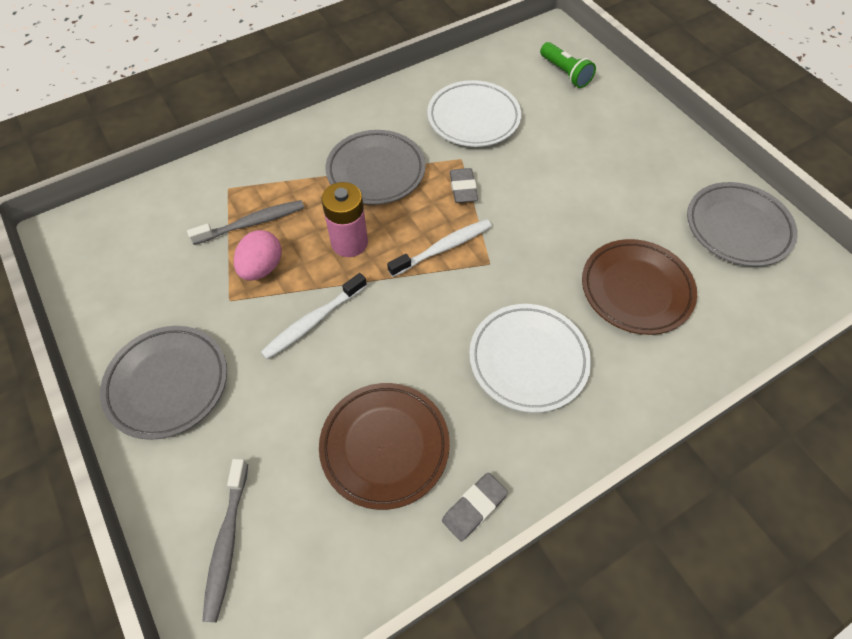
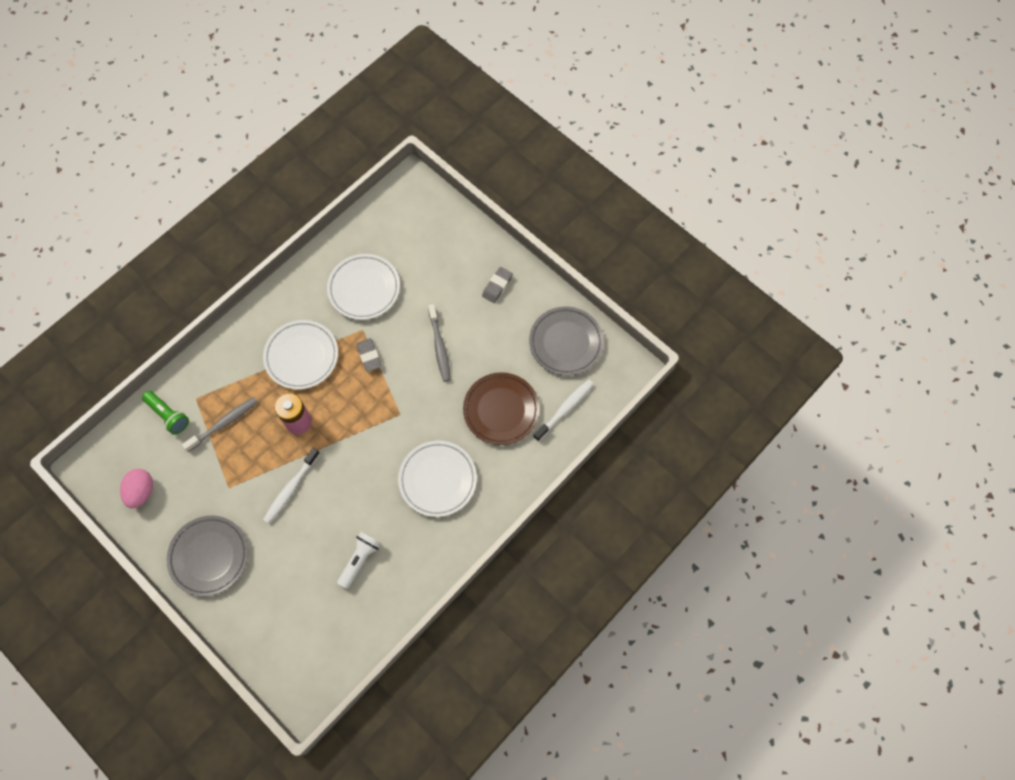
camera: 15 degrees left, 10 degrees up
(227, 543) = (282, 641): grey toothbrush -> grey toothbrush (439, 347)
(262, 268) = (243, 457): pink egg -> pink egg (141, 491)
(376, 171) = (301, 356): grey plate -> white plate
(385, 446) = (359, 560): brown plate -> white flashlight
(443, 248) = (365, 410): white toothbrush -> white toothbrush (565, 409)
(474, 508) = (421, 582): grey eraser -> grey eraser (497, 286)
(565, 73) = (427, 226): green flashlight -> green flashlight (168, 415)

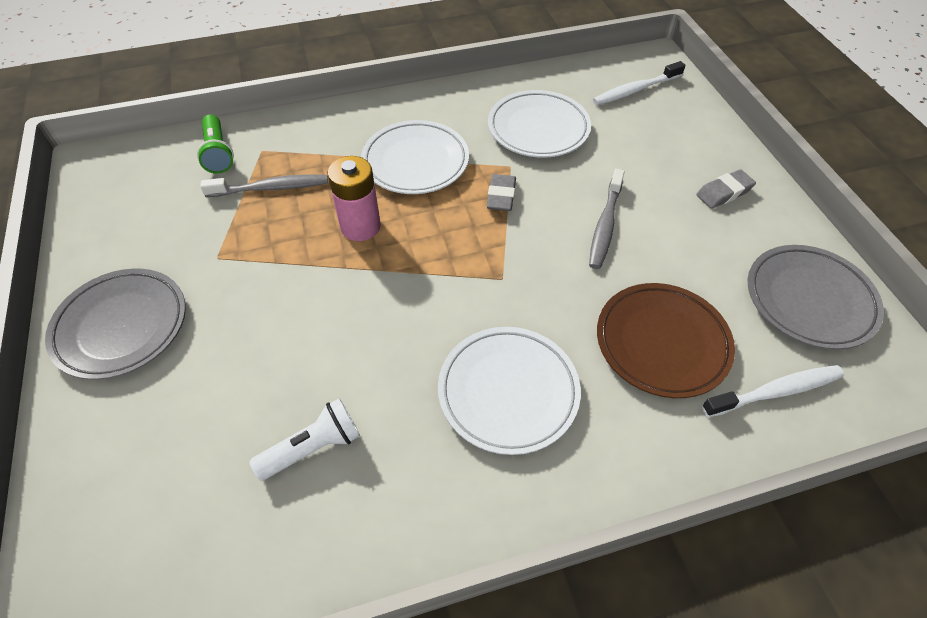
camera: 30 degrees right, 15 degrees down
(141, 491) = (118, 213): pink egg -> none
(290, 488) = (291, 297): white toothbrush -> white toothbrush (635, 90)

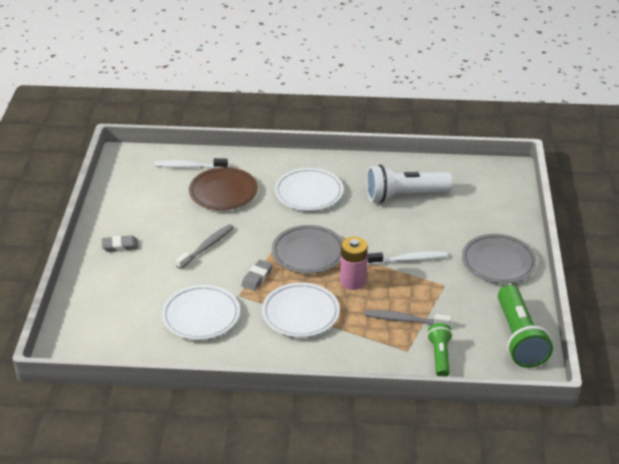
camera: 160 degrees left, 15 degrees down
(105, 202) = (519, 338): none -> green flashlight
(313, 447) = (405, 196): white flashlight -> white flashlight, size x1.76
(635, 90) = (105, 328): white toothbrush -> white toothbrush (409, 259)
(809, 300) = (135, 190): grey plate -> grey plate (308, 253)

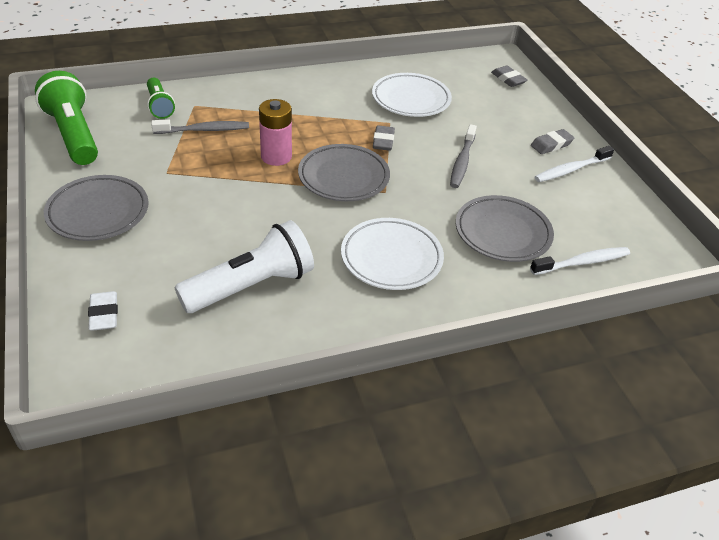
camera: 155 degrees right, 5 degrees up
(85, 321) = (508, 79): none -> grey eraser
(223, 192) = (502, 233): brown plate -> grey plate
(300, 313) = (316, 117): white plate -> none
(409, 259) = (217, 193): white toothbrush -> white toothbrush (571, 170)
(495, 199) = (104, 314): none -> white eraser

